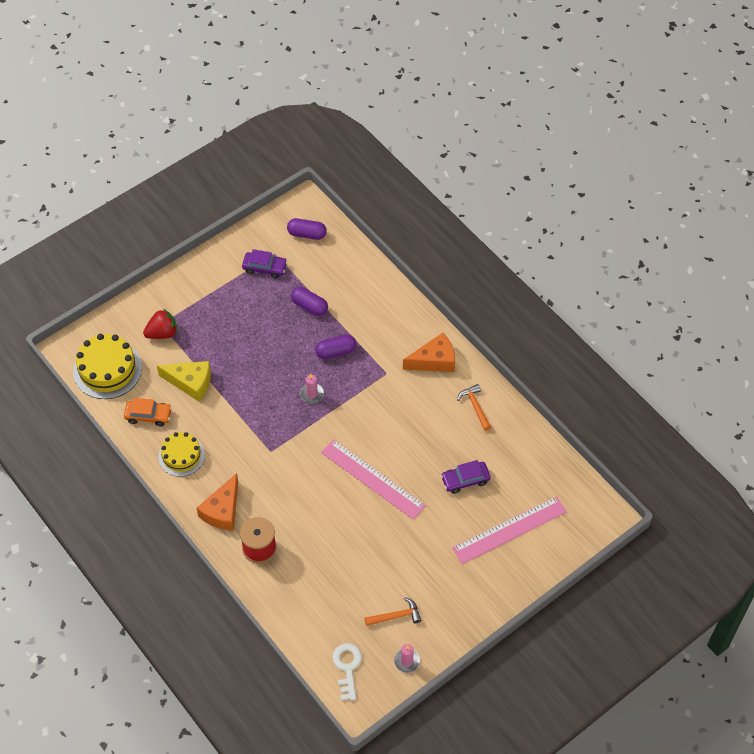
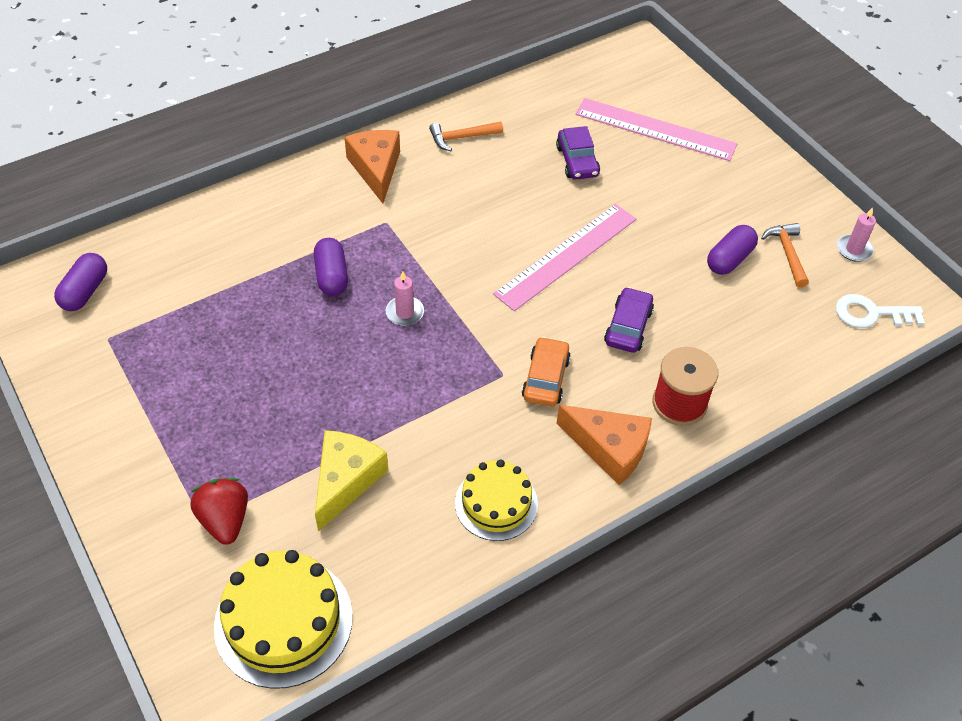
camera: 85 degrees left, 5 degrees down
(148, 415) = (403, 552): orange car -> orange car (545, 378)
(265, 268) = (133, 354): purple car -> purple car (628, 327)
(309, 306) = (234, 301): purple capsule -> purple capsule (729, 259)
(509, 529) = (655, 129): pink ruler -> pink ruler turned 45 degrees counterclockwise

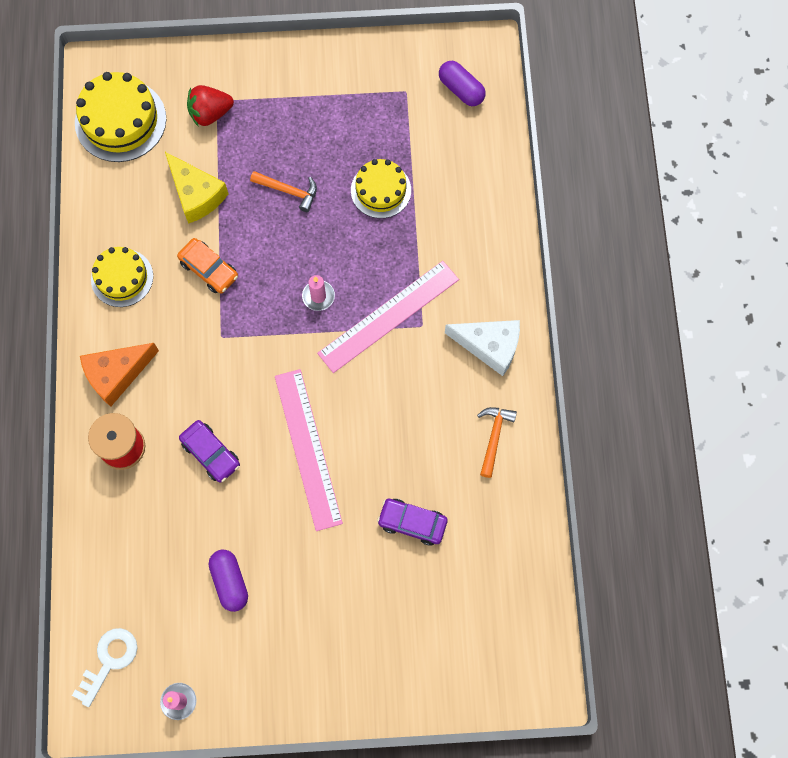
camera: 120 degrees right, 20 degrees up
(225, 520) = (210, 113): red strawberry -> red strawberry turned 150 degrees clockwise
(249, 311) = (381, 190): none -> yellow cake
(332, 276) = (384, 260): purple capsule -> none
(376, 169) = (490, 346): orange cheese -> white cheese
(545, 378) = (200, 365): orange car -> orange car (209, 269)
(655, 129) = (416, 622): pink ruler -> pink ruler (388, 316)
(787, 254) = (208, 637): orange hammer -> orange hammer (288, 191)

